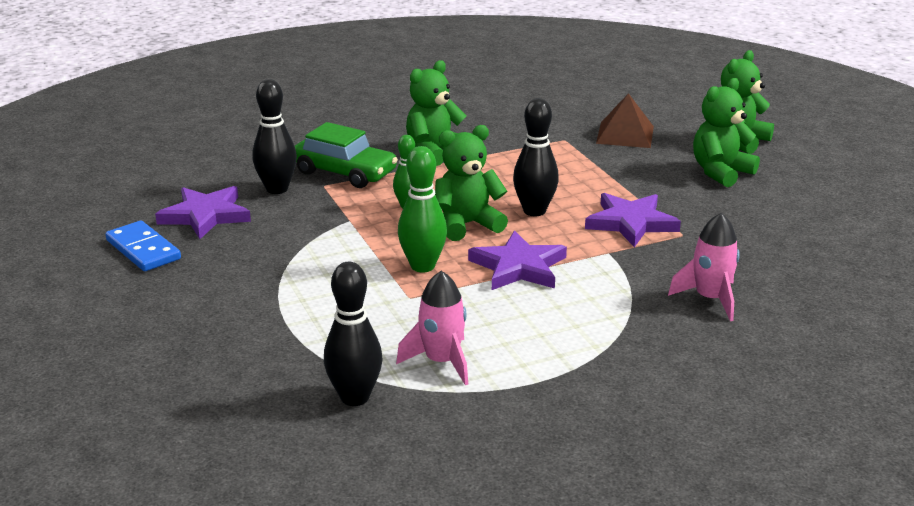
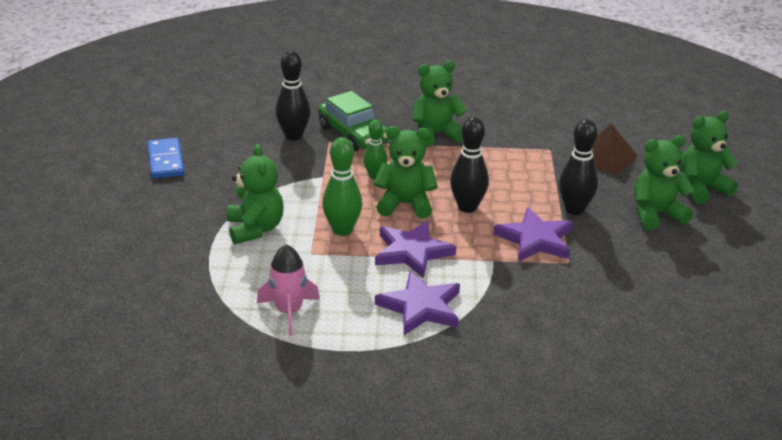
camera: 25 degrees right, 5 degrees up
(205, 215) = (227, 145): purple star -> purple star (421, 307)
(322, 291) = (255, 229): none -> green teddy bear
(355, 397) = (207, 319): black bowling pin -> black bowling pin (574, 209)
(710, 299) = (537, 325): pink rocket -> none

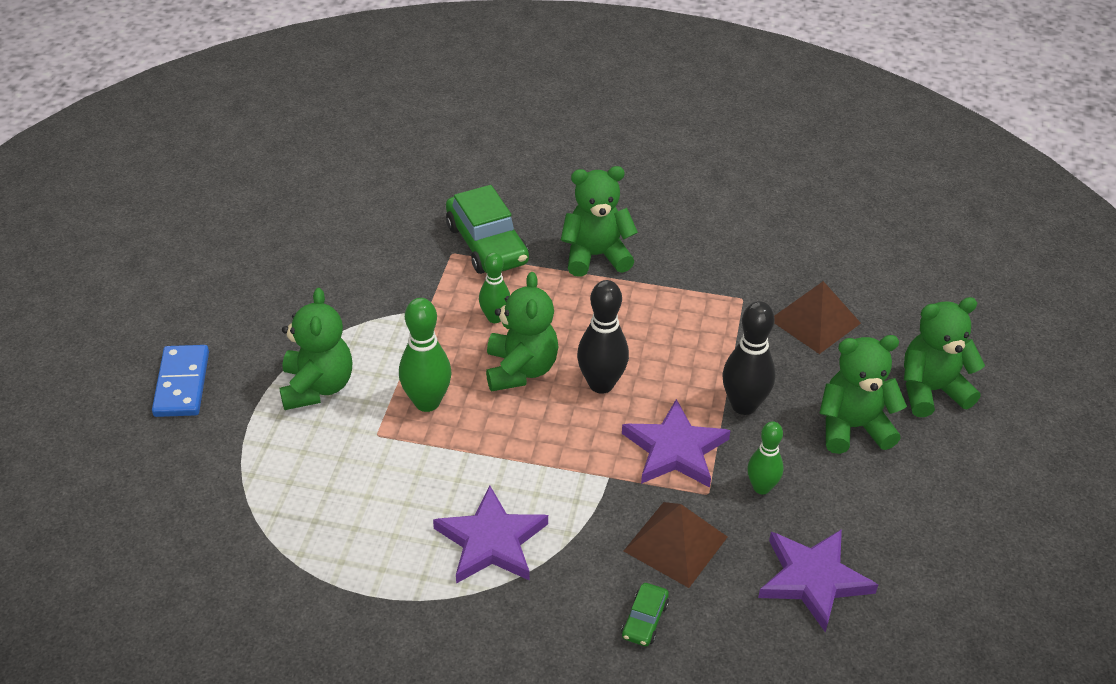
camera: 10 degrees right, 10 degrees up
(165, 161) = (235, 262): blue domino -> blue domino (181, 384)
(289, 312) = (322, 526): pink rocket -> none
(293, 136) = (408, 238): black bowling pin -> none
(405, 204) = (520, 370): green teddy bear -> green teddy bear turned 75 degrees clockwise
(412, 252) = (506, 450): purple star -> purple star (813, 580)
(551, 341) = (644, 620): none -> green car
(556, 294) = (675, 543): none -> brown pyramid
(605, 255) = (761, 487): none -> green bowling pin

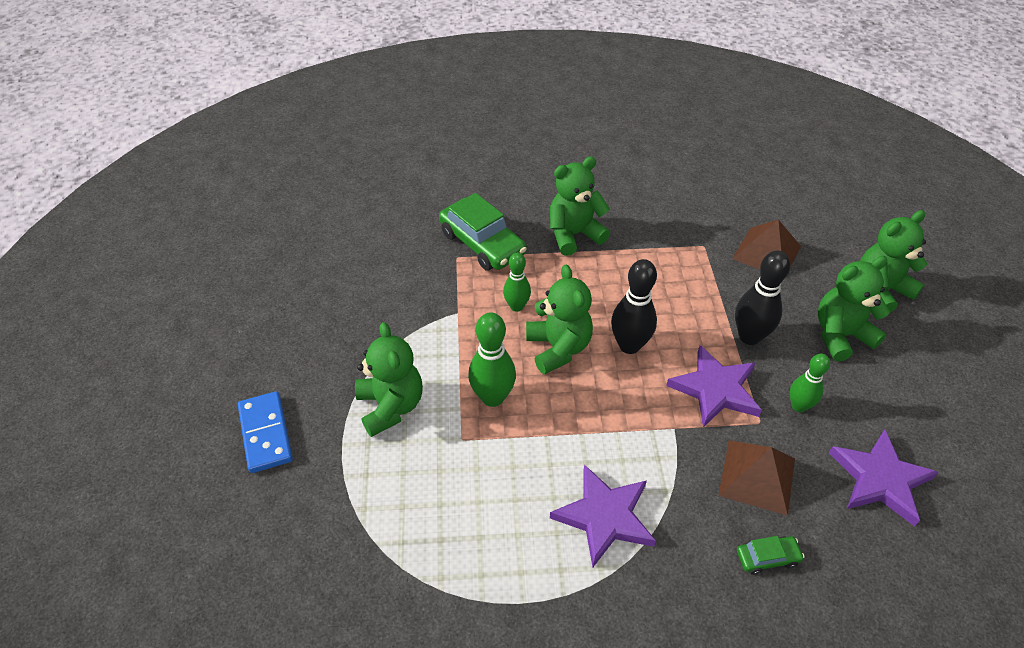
camera: 15 degrees left, 5 degrees up
(644, 620) = (767, 557): green car -> green car turned 105 degrees counterclockwise

